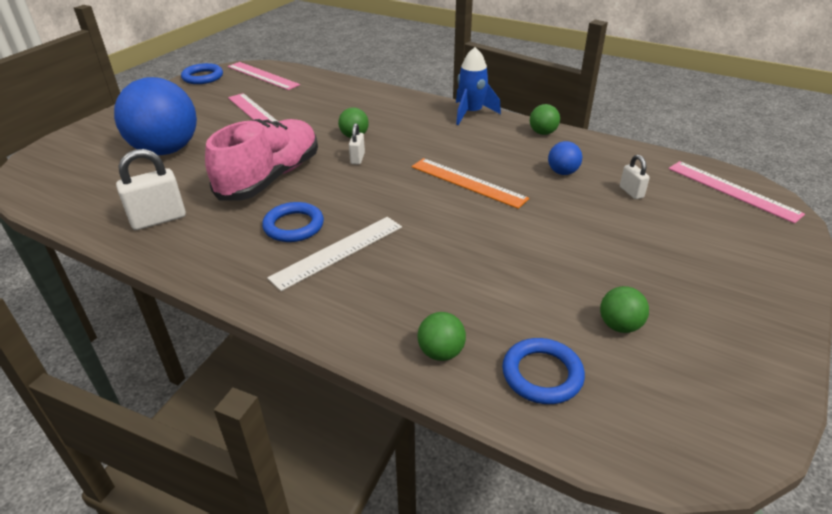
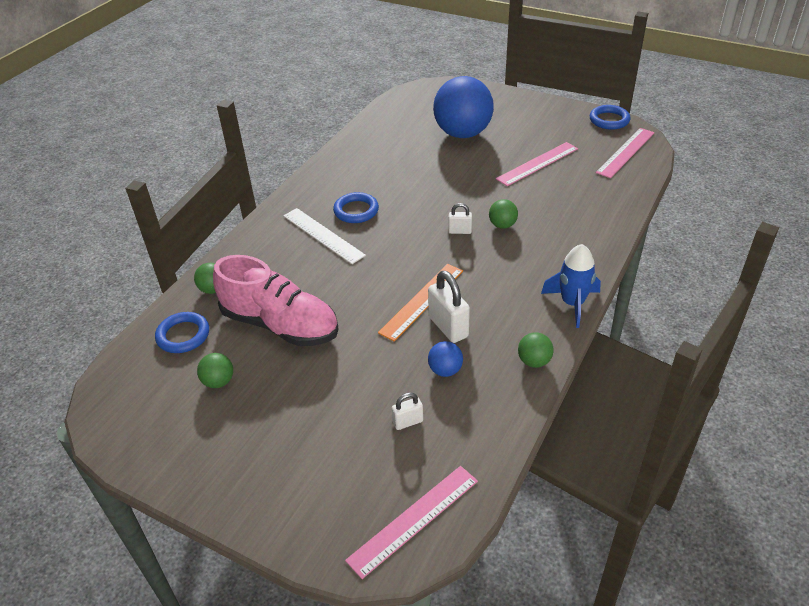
camera: 90 degrees right, 5 degrees up
(158, 219) = (366, 152): white padlock -> white padlock (448, 327)
(270, 178) = (424, 189): pink shoe -> pink shoe (280, 325)

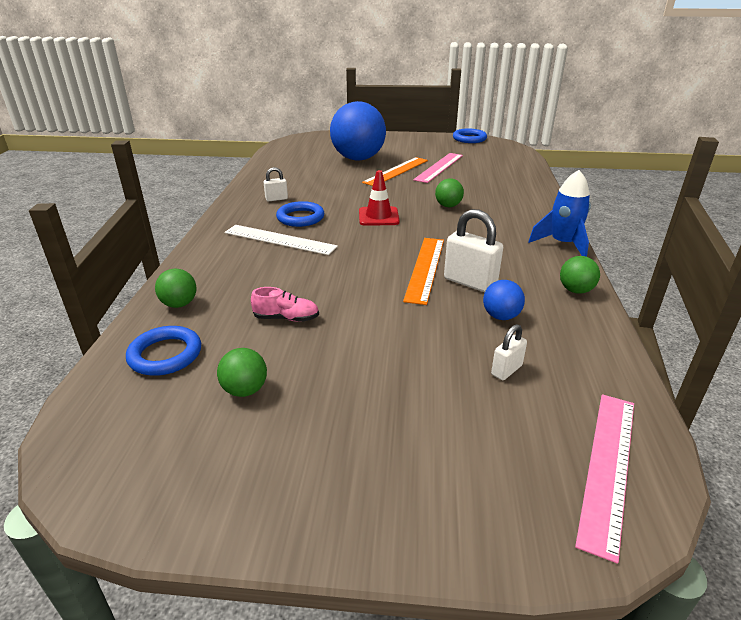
camera: 25 degrees left, 10 degrees down
(280, 325) = (286, 318): pink shoe -> pink shoe, size x0.40
(426, 225) = (378, 216): none -> red traffic cone
(460, 231) = (414, 215): white padlock -> white padlock (276, 199)
(488, 161) = (396, 171): none -> orange ruler
(625, 152) = (501, 153): pink ruler -> none

